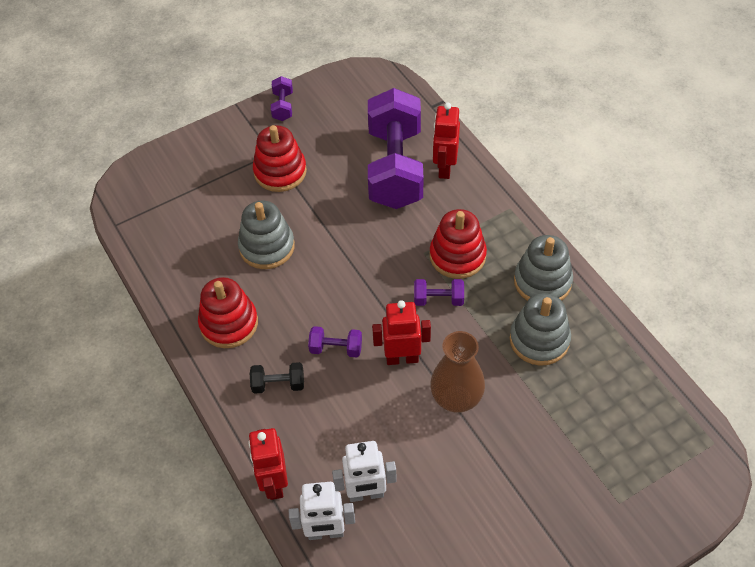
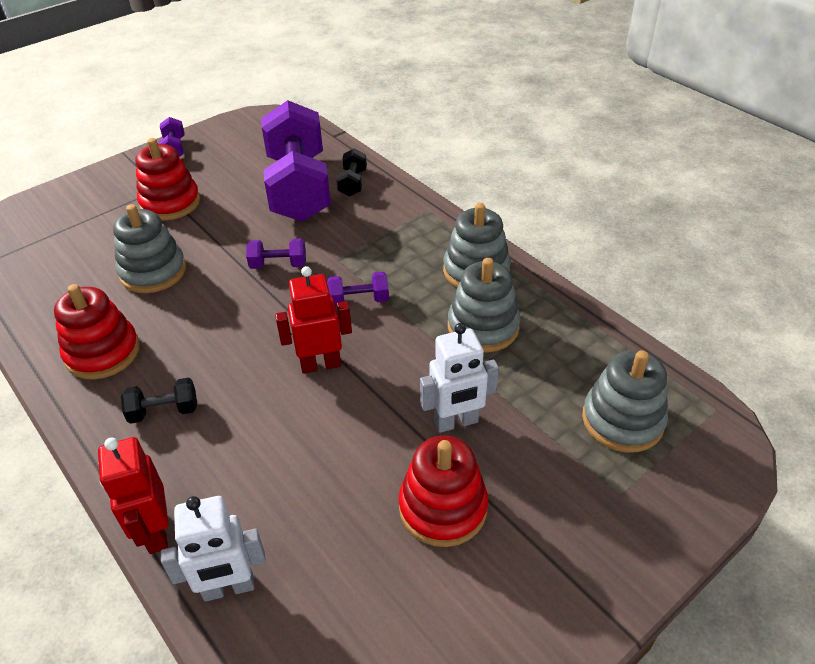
camera: 10 degrees left, 10 degrees down
(336, 348) = (238, 363): purple dumbbell -> purple dumbbell (278, 264)
(366, 494) = (284, 528): white robot -> white robot (456, 422)
(444, 168) = (352, 183): red robot -> black dumbbell
(456, 398) = (392, 399): brown vase -> none
(457, 256) = (376, 257): red stacking toy -> red stacking toy (443, 507)
(636, 442) = (622, 420): none -> grey stacking toy

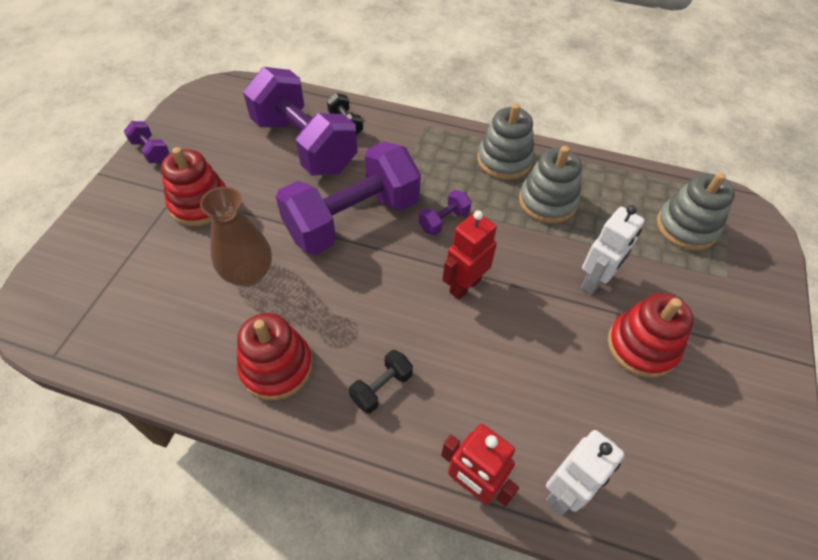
camera: 35 degrees left, 10 degrees up
(153, 271) = (248, 273): grey stacking toy -> brown vase
(278, 264) = (352, 219): purple dumbbell -> purple dumbbell, size x2.50

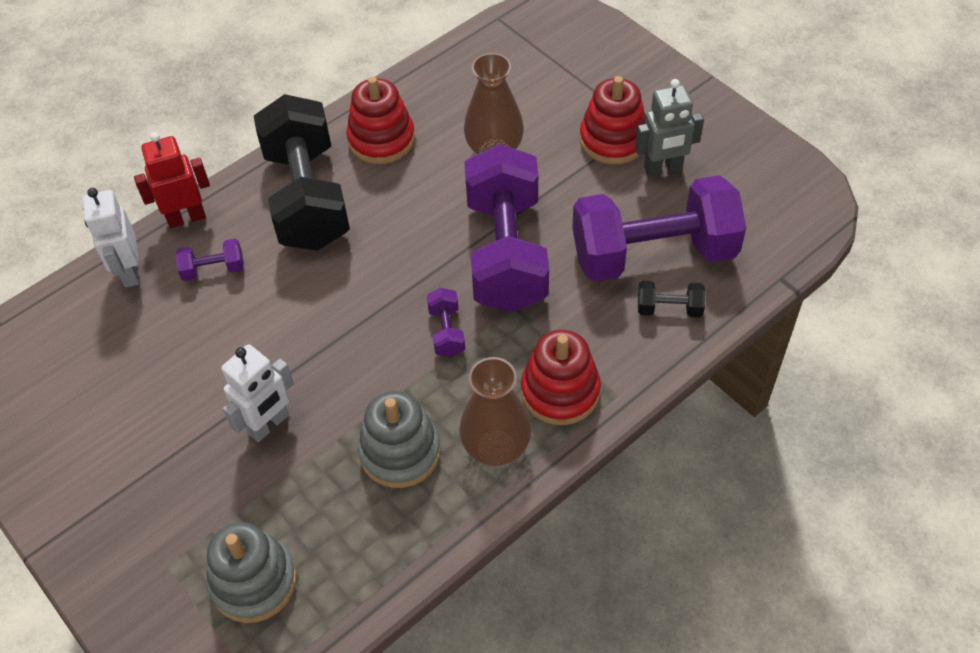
camera: 125 degrees right, 0 degrees up
(151, 151) = (723, 121): purple dumbbell -> purple dumbbell (213, 269)
(218, 166) = (663, 168): none -> grey robot
(381, 387) = (307, 198): black dumbbell -> black dumbbell, size x2.50
(464, 286) = (354, 306): red robot -> none
(504, 160) = (496, 447): grey stacking toy -> brown vase
(595, 281) = (269, 425): white robot -> white robot turned 120 degrees counterclockwise
(642, 346) = (175, 414): red stacking toy -> red stacking toy (560, 391)

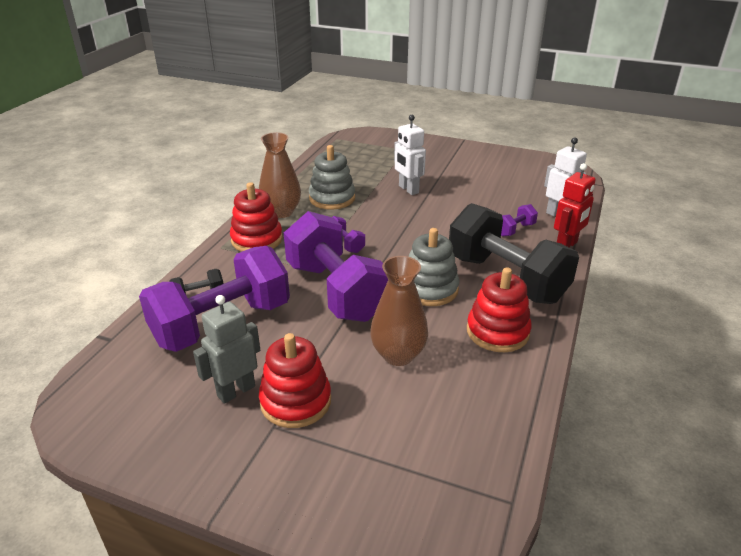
camera: 150 degrees right, 20 degrees down
(254, 581) = (364, 154): grey stacking toy -> grey stacking toy (429, 289)
(269, 425) = (408, 189): white robot -> white robot turned 45 degrees counterclockwise

